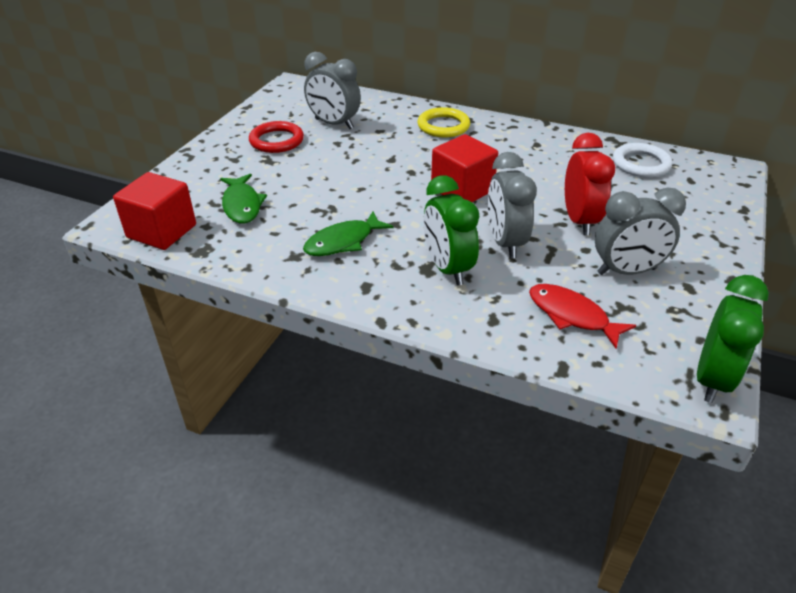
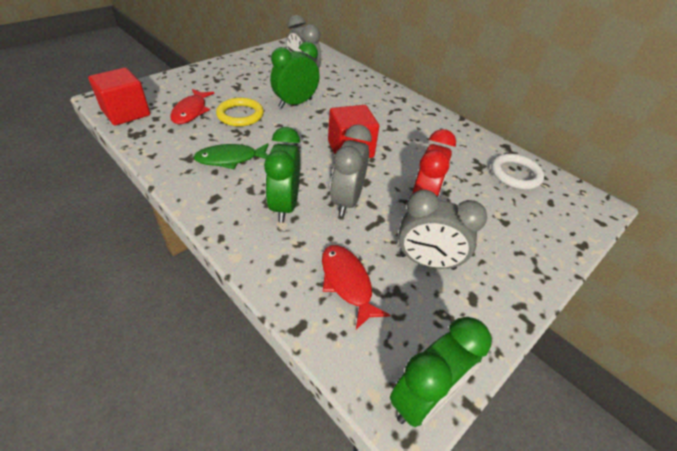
camera: 20 degrees right, 5 degrees up
(242, 205) = (191, 111): green fish -> red fish
(276, 141) = (255, 75): red ring -> none
(356, 159) = (295, 103): none -> green clock
(443, 126) = (379, 98): yellow ring -> yellow ring (240, 115)

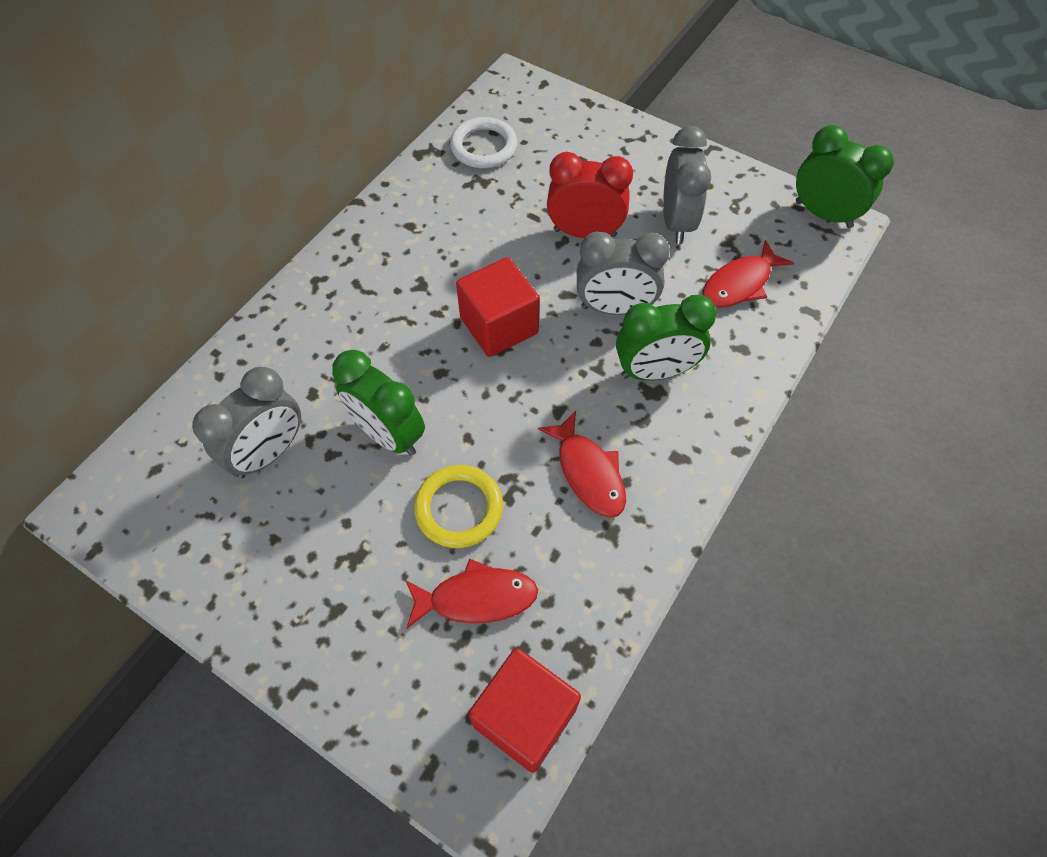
camera: 100 degrees left, 15 degrees up
(230, 159) = (588, 472): green fish -> red fish

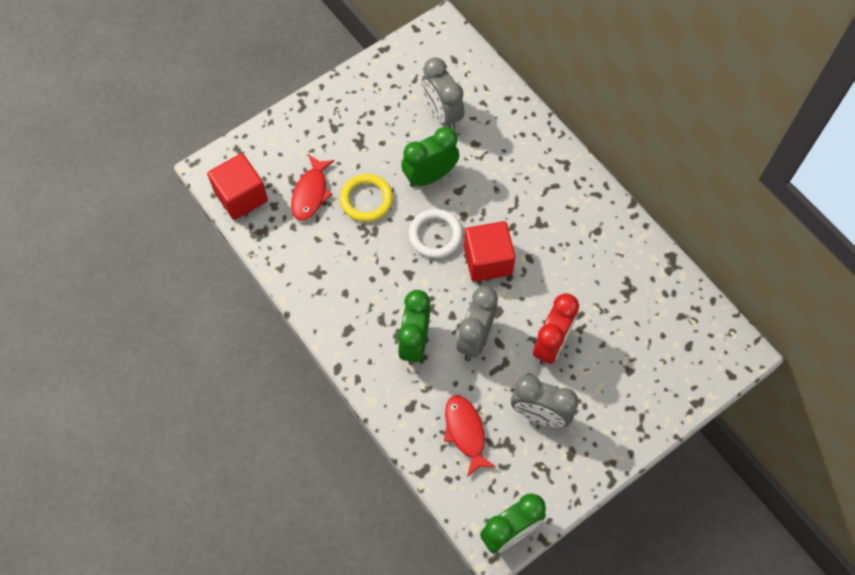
camera: 110 degrees right, 5 degrees up
(484, 147) = (665, 304): white ring -> white ring (435, 235)
(588, 472) = (360, 275): red fish -> none

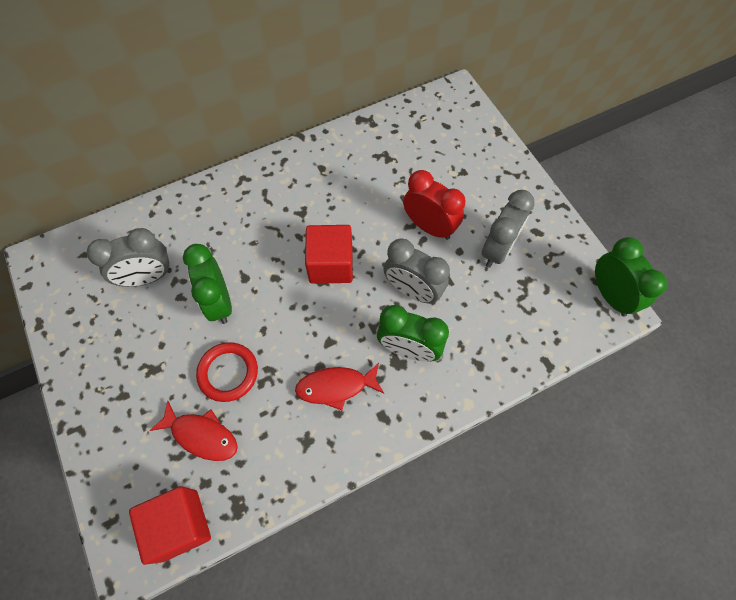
camera: 80 degrees left, 0 degrees up
(366, 199) = (228, 373): yellow ring -> red ring
(435, 235) = (290, 308): white ring -> none
(465, 432) = (510, 317): red fish -> red fish (336, 387)

